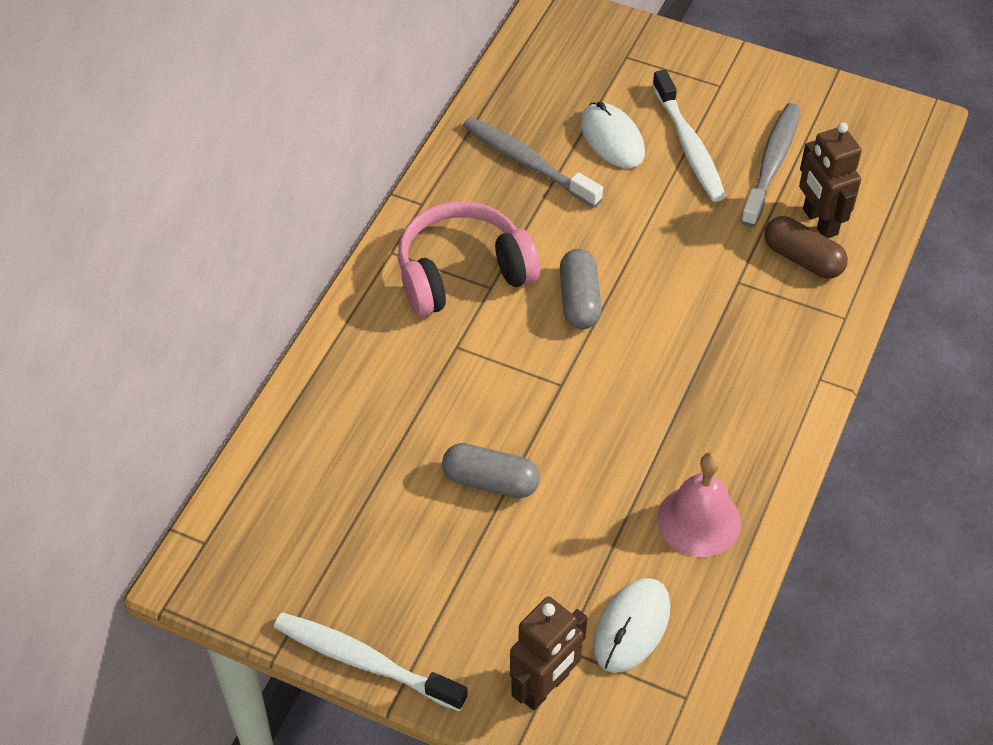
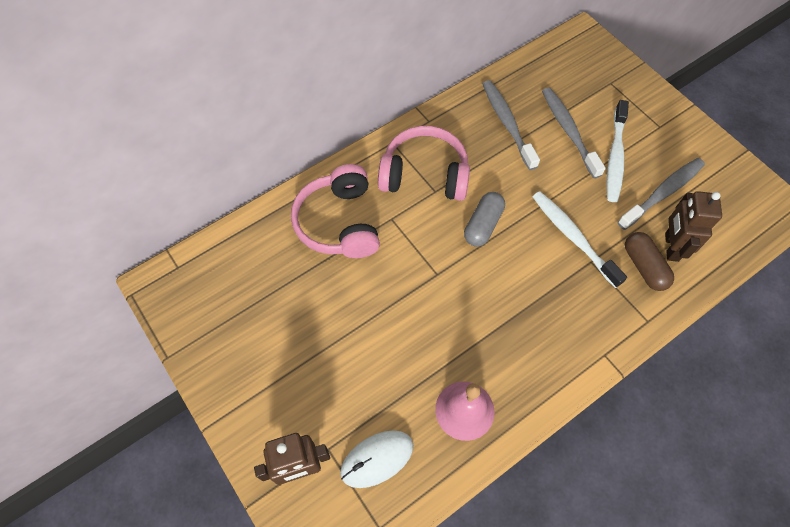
camera: 30 degrees right, 10 degrees up
(364, 661) = (211, 389): white toothbrush -> white toothbrush (573, 237)
(390, 383) = (339, 222): none -> pink headphones
(490, 481) = (356, 314): grey capsule -> none
(612, 138) = (568, 131): white mouse -> grey toothbrush

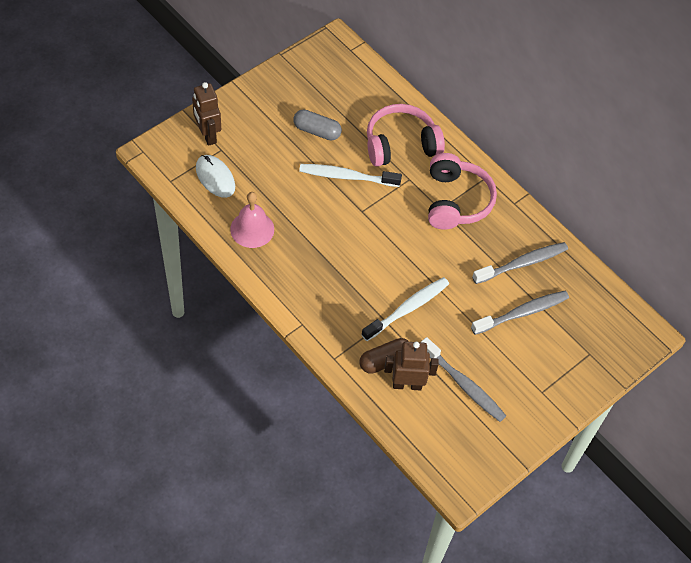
camera: 80 degrees right, 5 degrees down
(483, 225) = (411, 243): grey capsule -> grey capsule (317, 131)
(615, 157) = (498, 349): white toothbrush -> white toothbrush (346, 176)

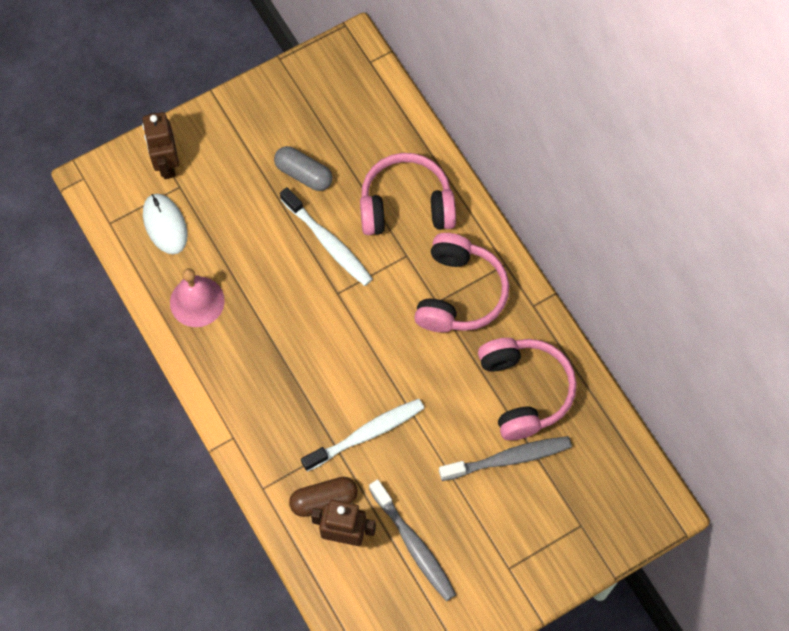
camera: 15 degrees right, 10 degrees up
(346, 176) = (328, 242): white toothbrush -> white toothbrush turned 150 degrees counterclockwise
(522, 263) = (524, 391): grey toothbrush -> pink headphones

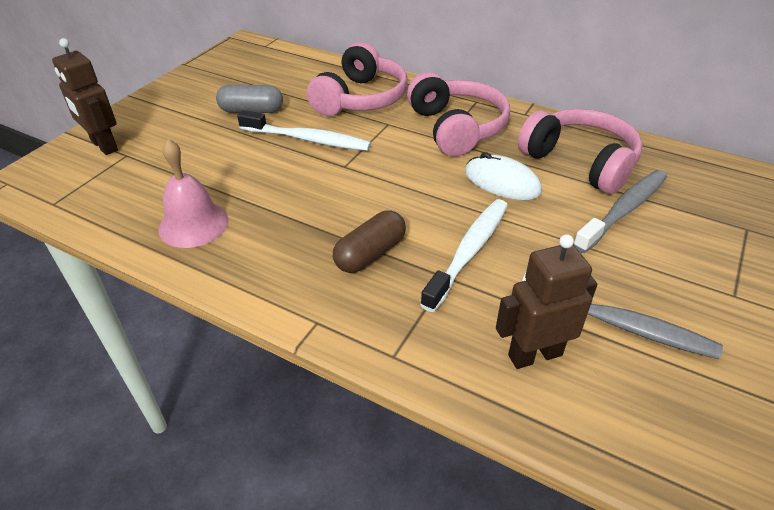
camera: 30 degrees left, 25 degrees down
(165, 225) = (123, 183): white mouse -> white mouse (502, 182)
(324, 500) = (478, 331): brown capsule -> brown capsule (370, 254)
(406, 205) = (360, 99): pink headphones -> pink headphones turned 150 degrees clockwise

